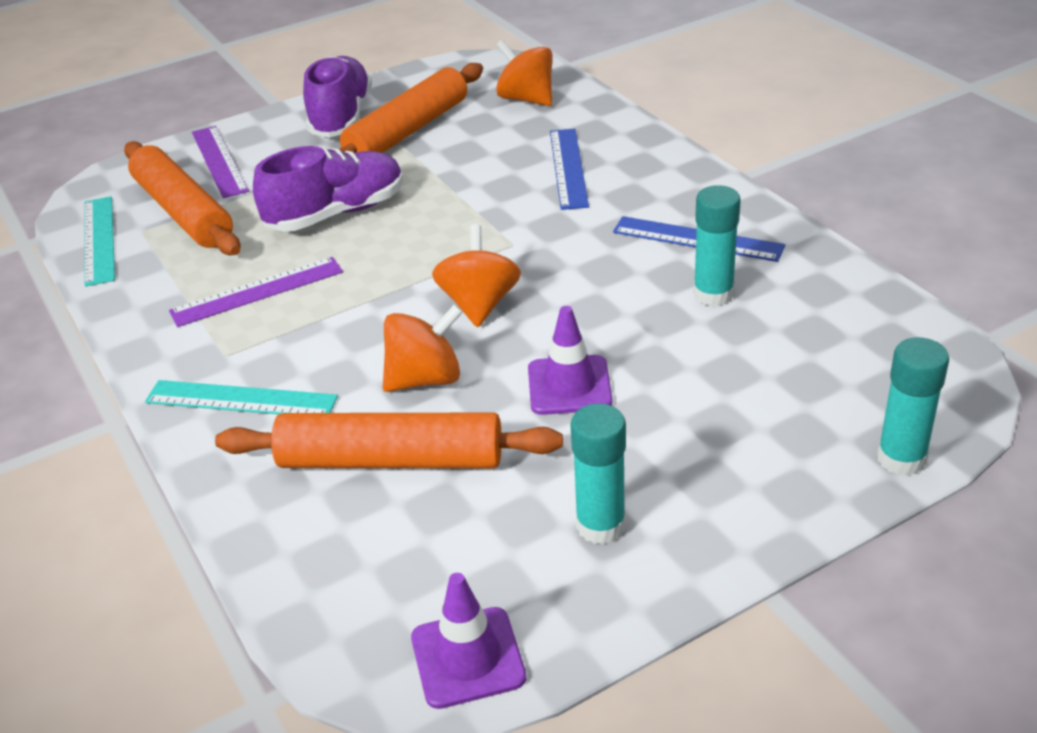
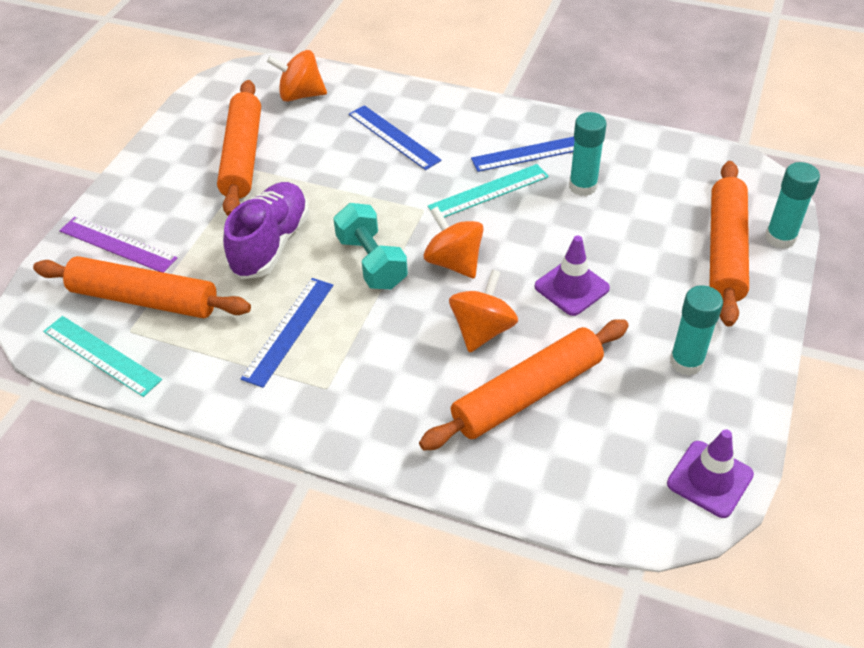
camera: 40 degrees left, 10 degrees up
(241, 400) = (380, 411): turquoise ruler -> turquoise ruler (488, 192)
(257, 291) = (288, 330): purple ruler -> blue ruler
(341, 117) = (174, 166): purple shoe -> none
(402, 268) = (371, 262): none -> turquoise dumbbell
(806, 437) = (725, 250): none -> orange rolling pin

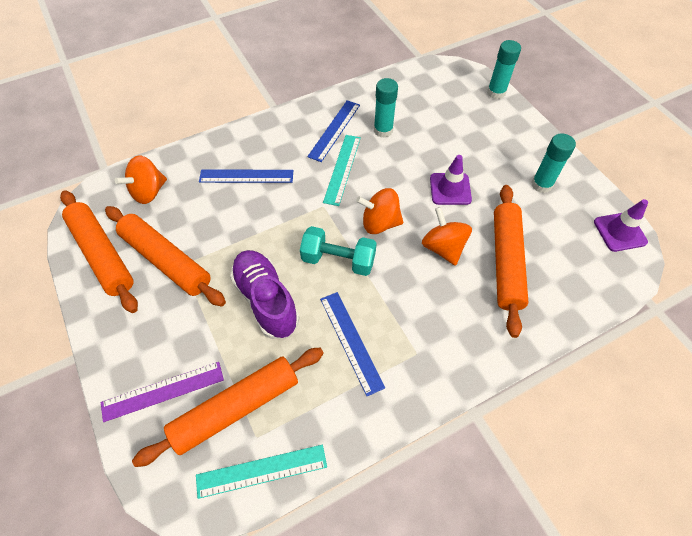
camera: 50 degrees left, 10 degrees up
(725, 250) = (484, 116): orange rolling pin -> orange rolling pin (102, 255)

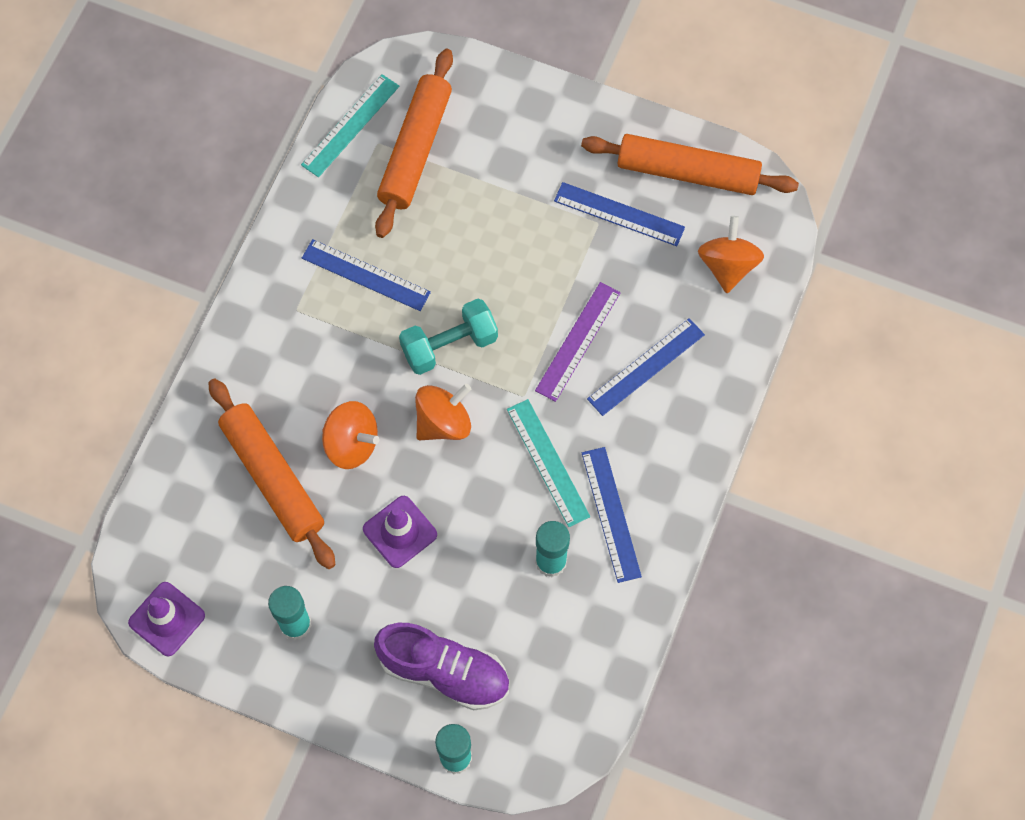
camera: 140 degrees right, 10 degrees up
(163, 391) = (490, 116): purple ruler -> purple ruler (578, 341)
(166, 260) = (619, 214): orange rolling pin -> blue ruler
(266, 300) = (481, 252): purple shoe -> purple shoe (444, 672)

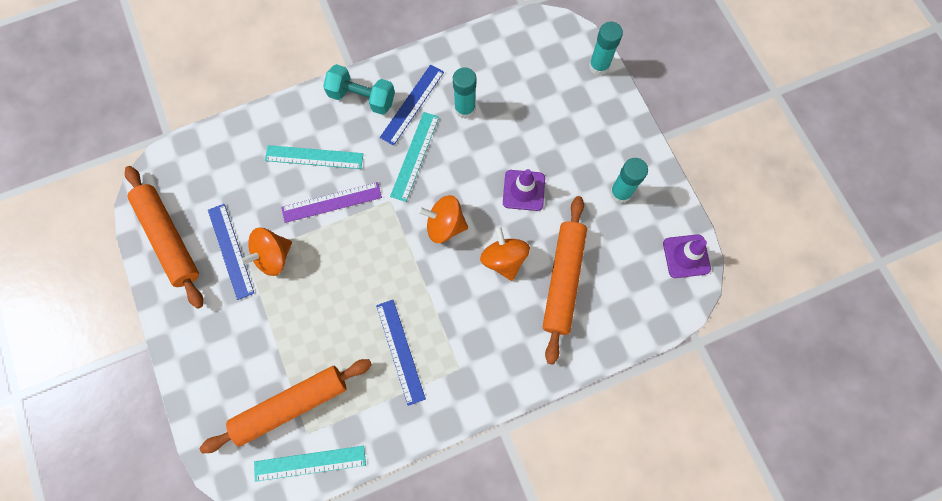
camera: 135 degrees left, 5 degrees up
(444, 672) = (567, 106): purple shoe -> none
(449, 345) = (398, 264): turquoise dumbbell -> turquoise dumbbell (362, 98)
(646, 366) = (314, 157): blue ruler -> turquoise ruler
(727, 266) = (213, 168): orange spinning top -> orange spinning top (273, 256)

